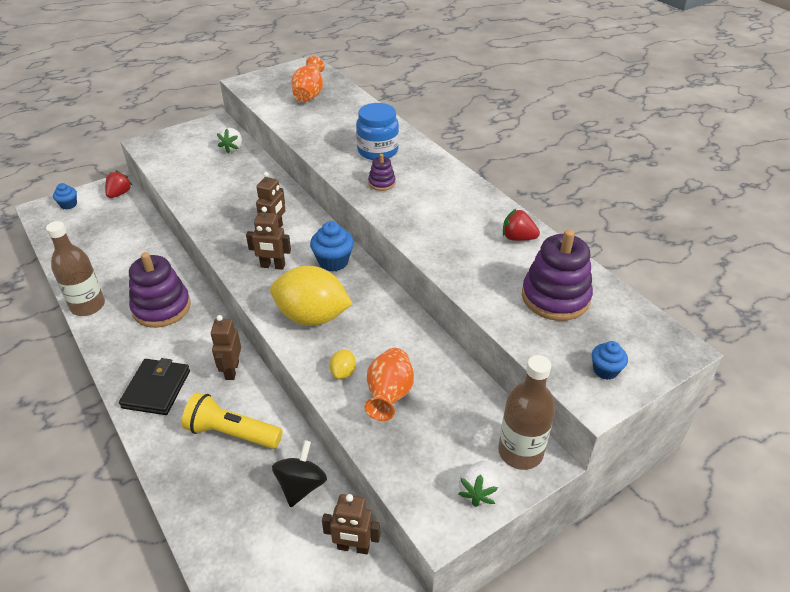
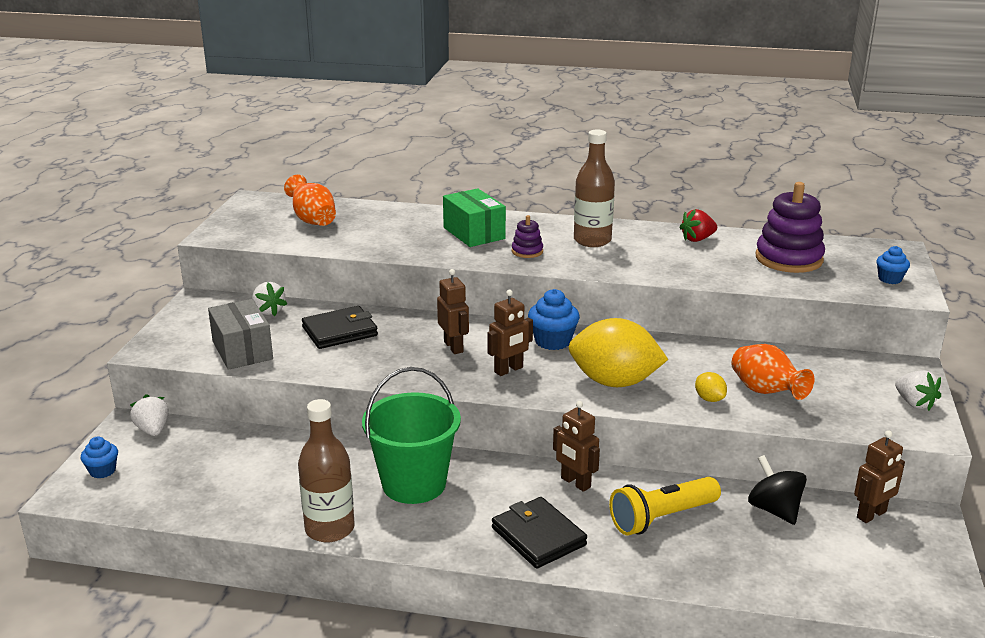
camera: 45 degrees left, 15 degrees down
(119, 194) = (153, 430): red strawberry -> white strawberry
(161, 308) = (414, 484): purple stacking toy -> green bucket
(179, 168) = (242, 350): none -> grey box
(240, 182) = (340, 331): none -> black wallet
(312, 317) = (614, 382): yellow lemon -> yellow lemon turned 45 degrees clockwise
(377, 151) = (474, 233): blue jar -> green box
(520, 452) = (894, 370): brown bottle -> brown bottle (592, 240)

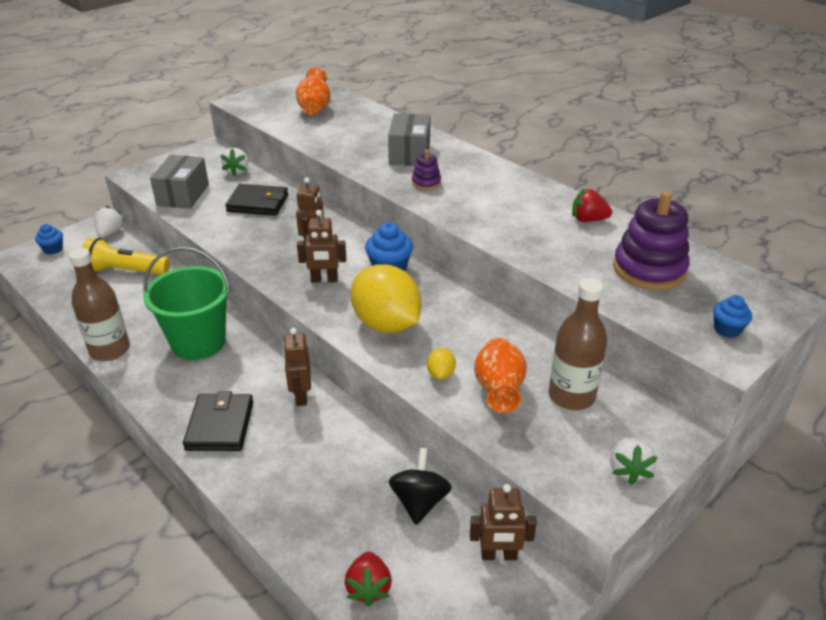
camera: 35 degrees right, 10 degrees up
(474, 233) = (409, 154): green box -> grey box
(592, 240) = (493, 190): brown bottle -> brown bottle (571, 396)
(661, 518) = (322, 459): yellow flashlight -> yellow flashlight (125, 271)
(818, 581) = (369, 588): none -> red strawberry

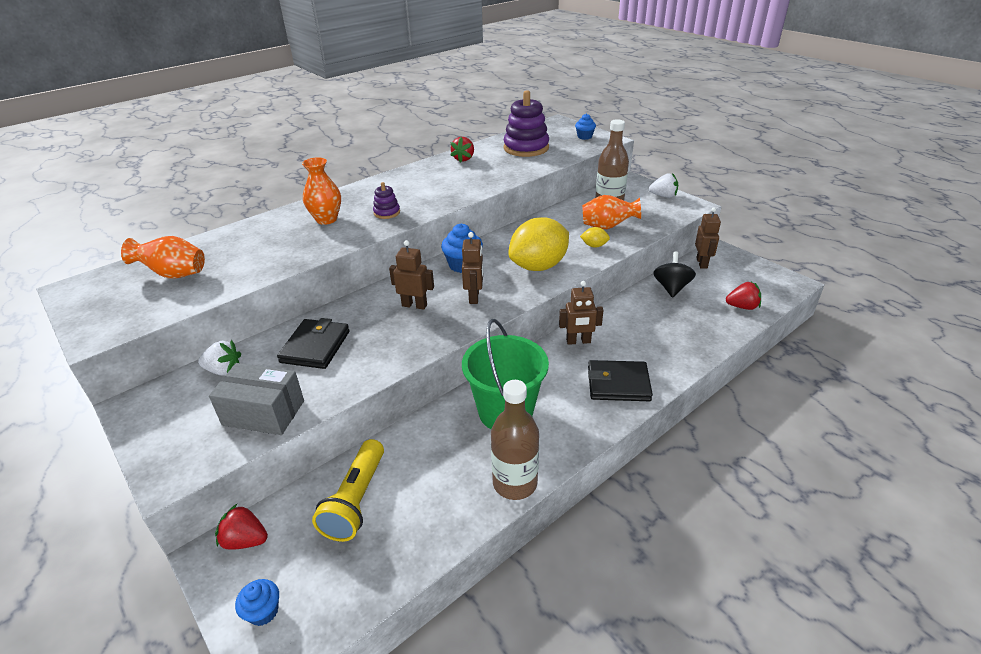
camera: 85 degrees left, 0 degrees up
(110, 233) = (245, 540): white strawberry -> red strawberry
(409, 154) = (326, 219): grey box -> orange vase
(419, 502) = (671, 288): black spinning top -> black spinning top turned 90 degrees clockwise

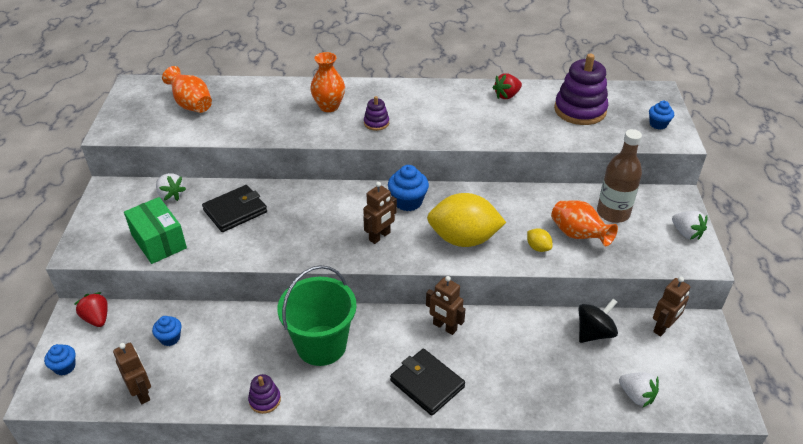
camera: 40 degrees right, 5 degrees up
(263, 413) = (159, 241): grey box -> green box
(356, 500) = (170, 338): yellow flashlight -> blue cupcake
(414, 305) = (331, 217): brown robot -> brown robot (141, 393)
(515, 483) = (265, 400): brown bottle -> purple stacking toy
(742, 307) = (636, 396): red strawberry -> white strawberry

